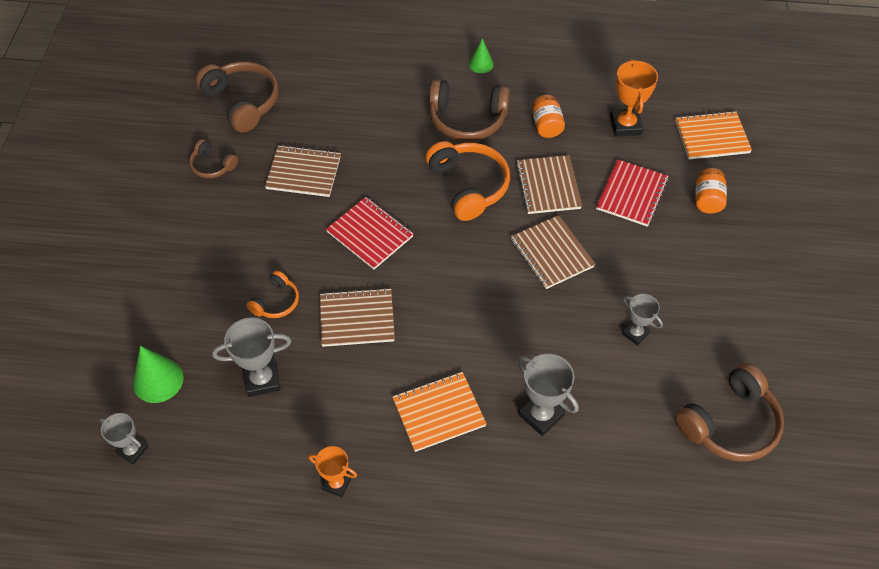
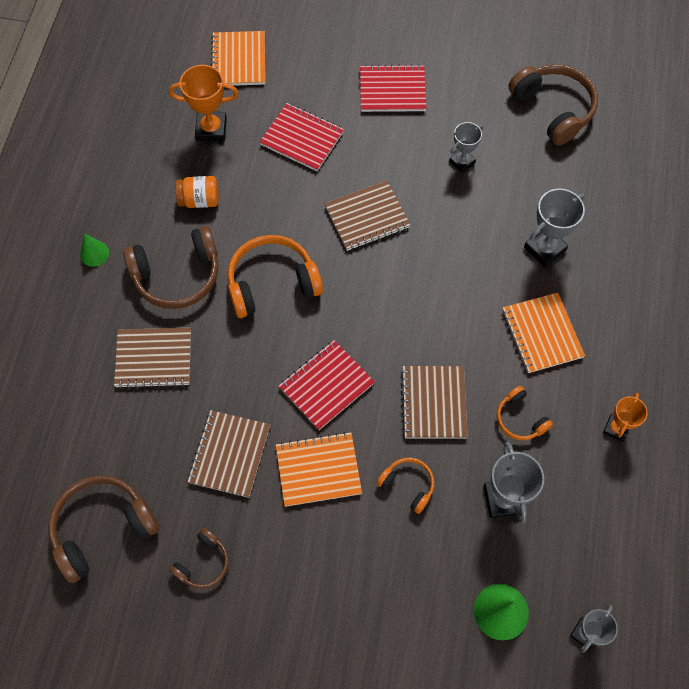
camera: 85 degrees left, 10 degrees up
(290, 234) = (318, 470): none -> orange notebook
(343, 393) = (520, 419): none -> orange headphones
(467, 120) = (177, 275): brown headphones -> brown headphones turned 60 degrees clockwise
(548, 186) = (282, 209): brown notebook -> brown notebook (154, 358)
(707, 200) = (316, 79): orange jar -> none
(712, 266) = (392, 90): none -> red notebook

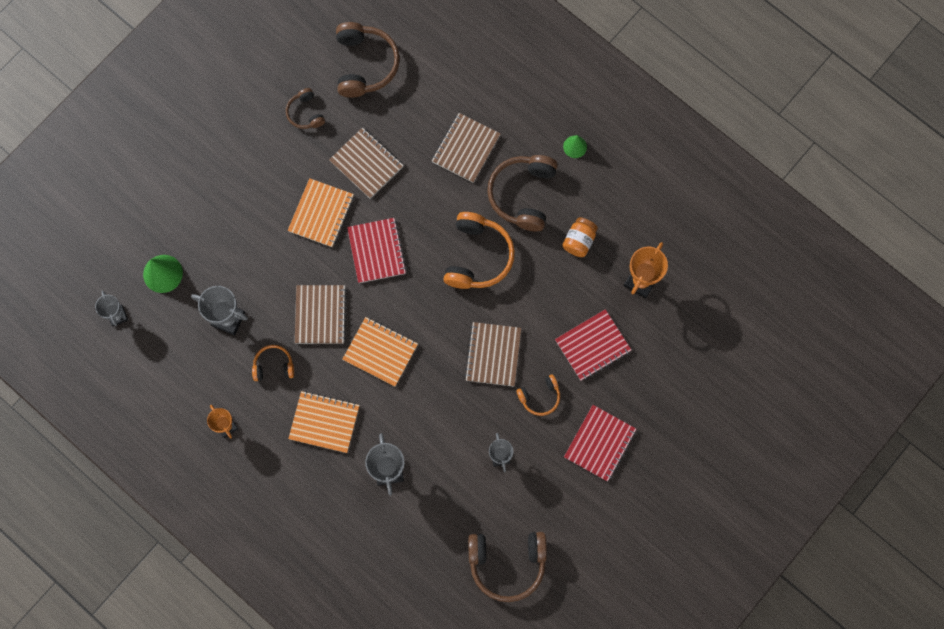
camera: 120 degrees right, 10 degrees up
(239, 60) = (699, 337): orange notebook -> orange notebook (380, 352)
(408, 485) = (275, 264): orange headphones -> orange headphones (540, 397)
(434, 403) = (320, 315): brown notebook -> brown notebook turned 60 degrees clockwise

